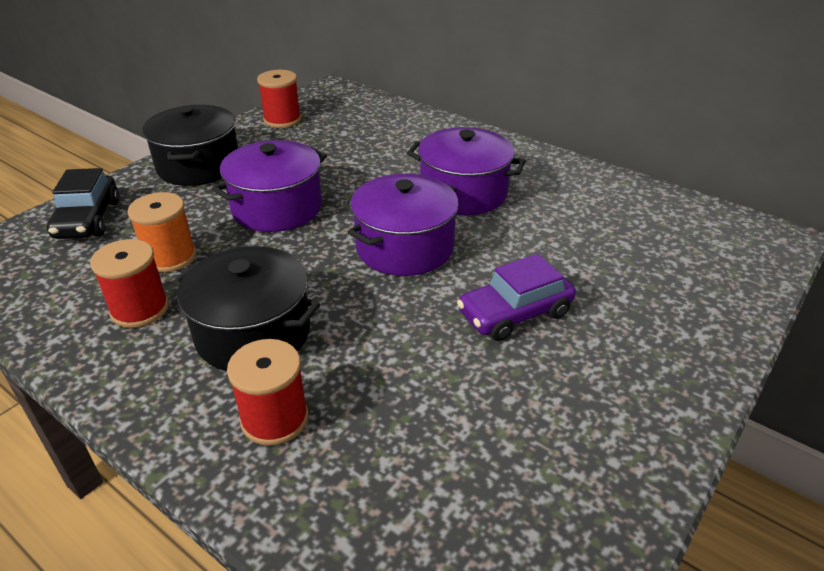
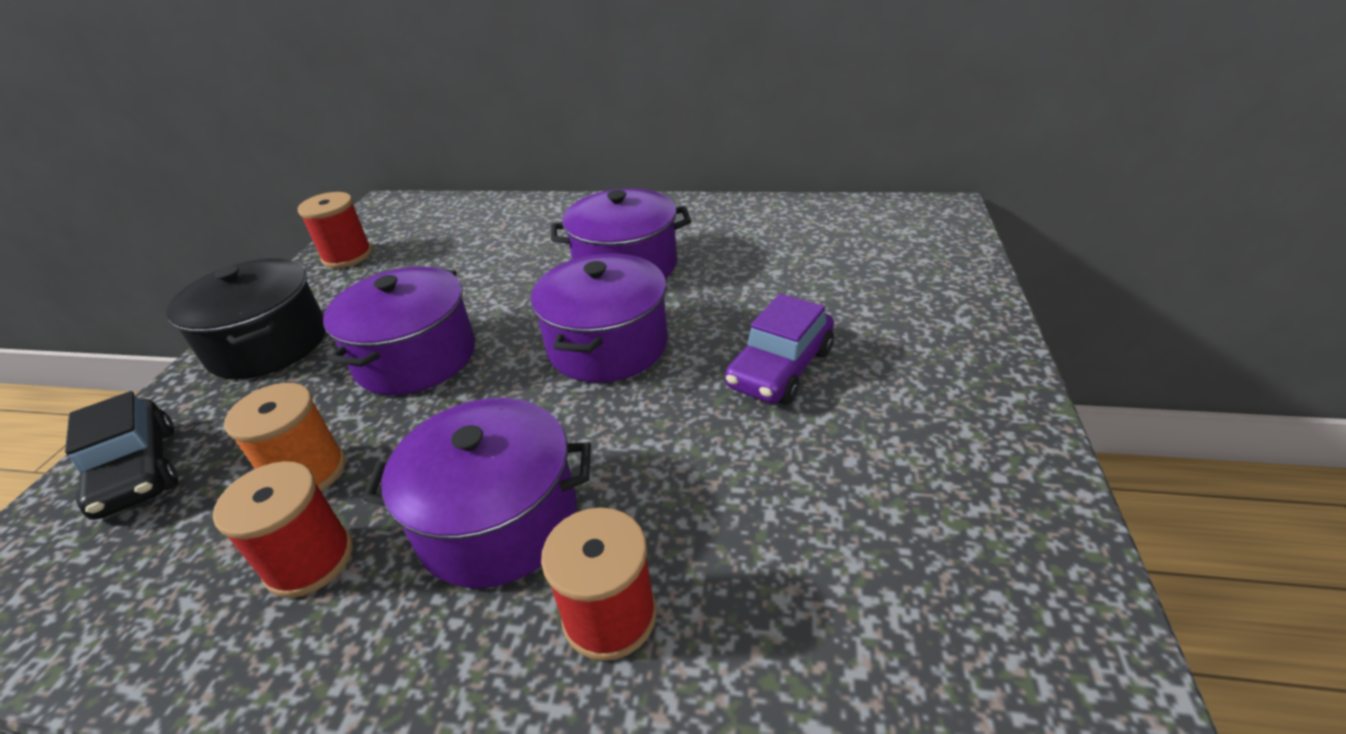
camera: 25 degrees left, 0 degrees up
(253, 333) = (498, 520): black pot -> purple pot

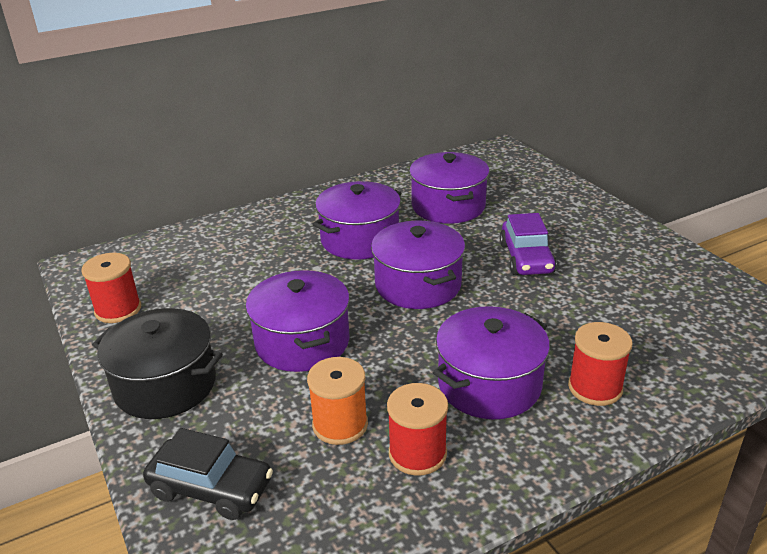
camera: 40 degrees left, 5 degrees down
(775, 261) = (448, 206): none -> purple pot

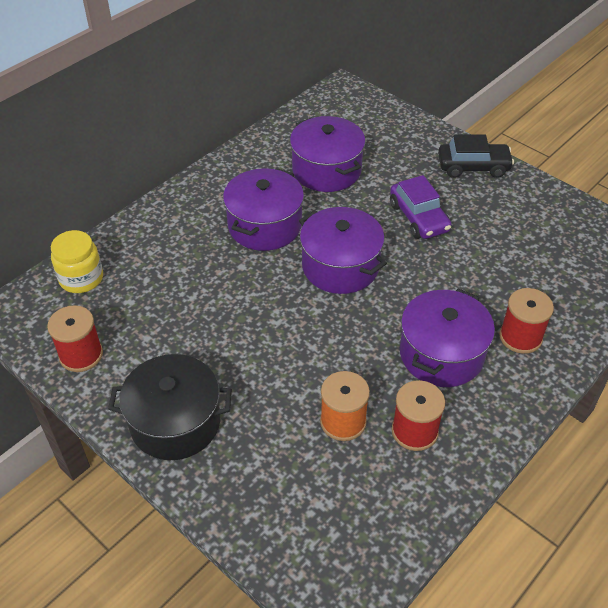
camera: 20 degrees left, 15 degrees up
(161, 251) = (81, 278): none -> yellow jar
(211, 488) = (271, 506): black car -> black car (473, 167)
(302, 342) = (270, 349): purple pot -> none

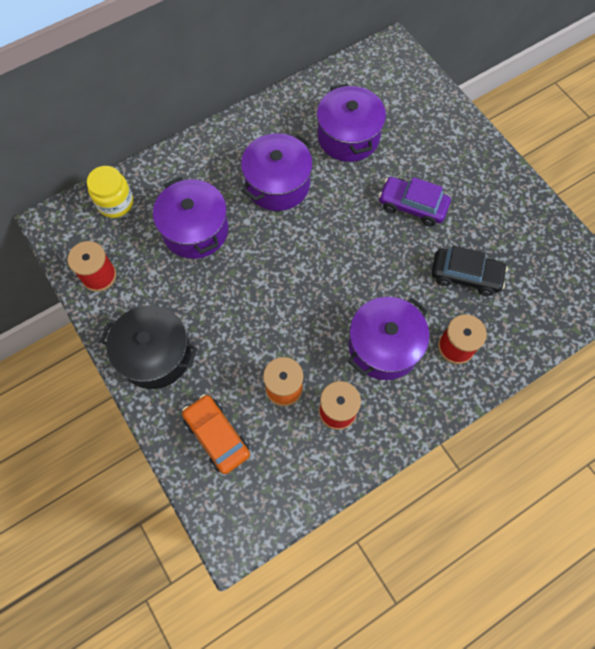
camera: 15 degrees right, 20 degrees up
(279, 492) = (217, 436): none -> orange car
(340, 266) = (328, 240): purple pot -> purple pot (195, 230)
(419, 217) = (412, 206): purple car -> purple car turned 120 degrees clockwise
(473, 167) = (480, 162): black car -> black car (465, 275)

